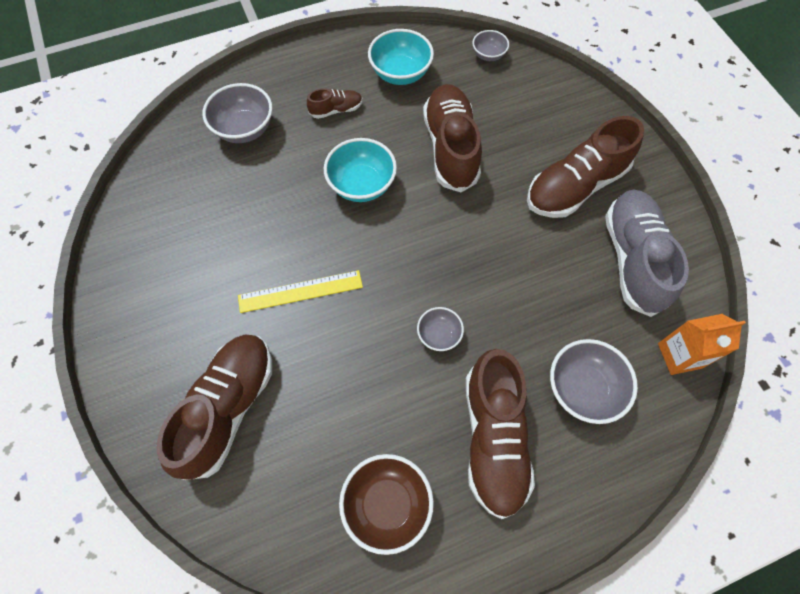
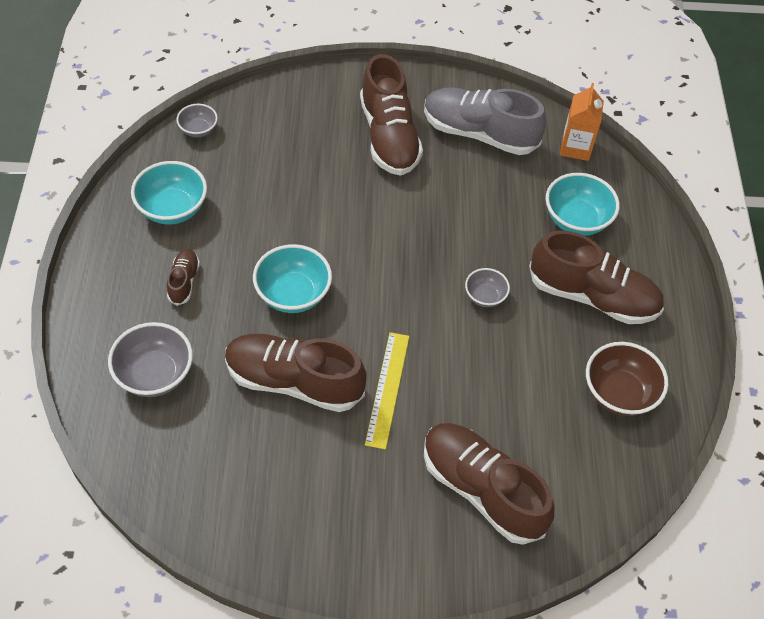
camera: 70 degrees left, 10 degrees down
(450, 148) = (292, 206): brown shoe -> brown shoe (294, 382)
(582, 389) = (576, 220): grey bowl -> turquoise bowl

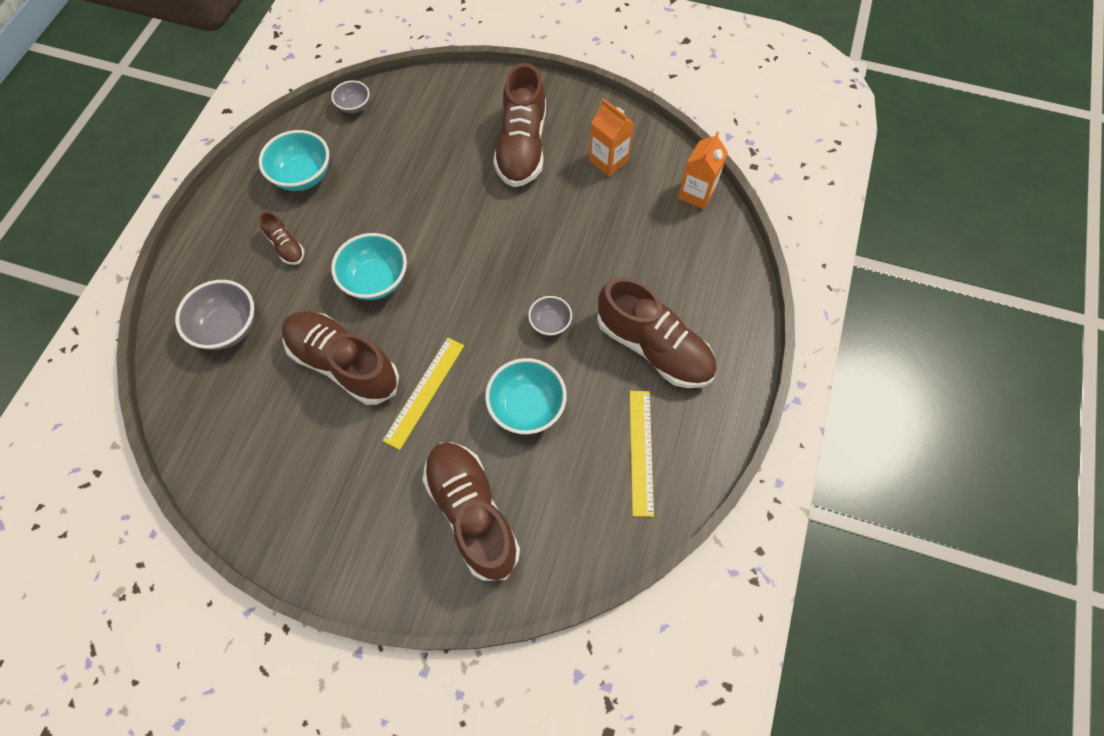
camera: 20 degrees right, 10 degrees up
(184, 282) = (286, 246): brown shoe -> brown shoe turned 120 degrees clockwise
(479, 133) = (608, 160): grey shoe -> orange carton
(576, 220) = (668, 266): turquoise bowl -> turquoise bowl (527, 407)
(619, 393) = (641, 451): brown bowl -> yellow ruler

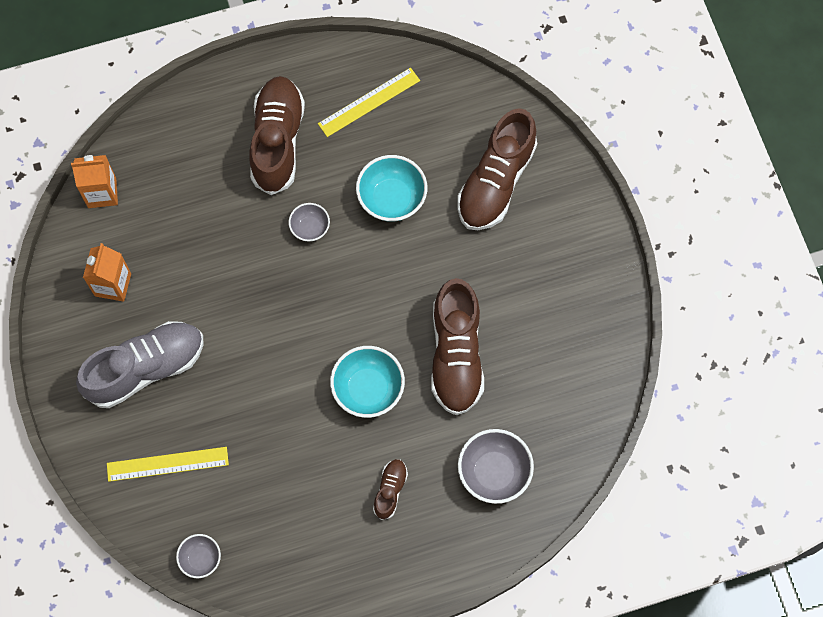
camera: 125 degrees left, 5 degrees up
(303, 176) = (311, 538): turquoise bowl -> none
(424, 392) = (434, 278): yellow ruler -> yellow ruler (167, 464)
(522, 146) = (146, 368): brown shoe -> grey shoe

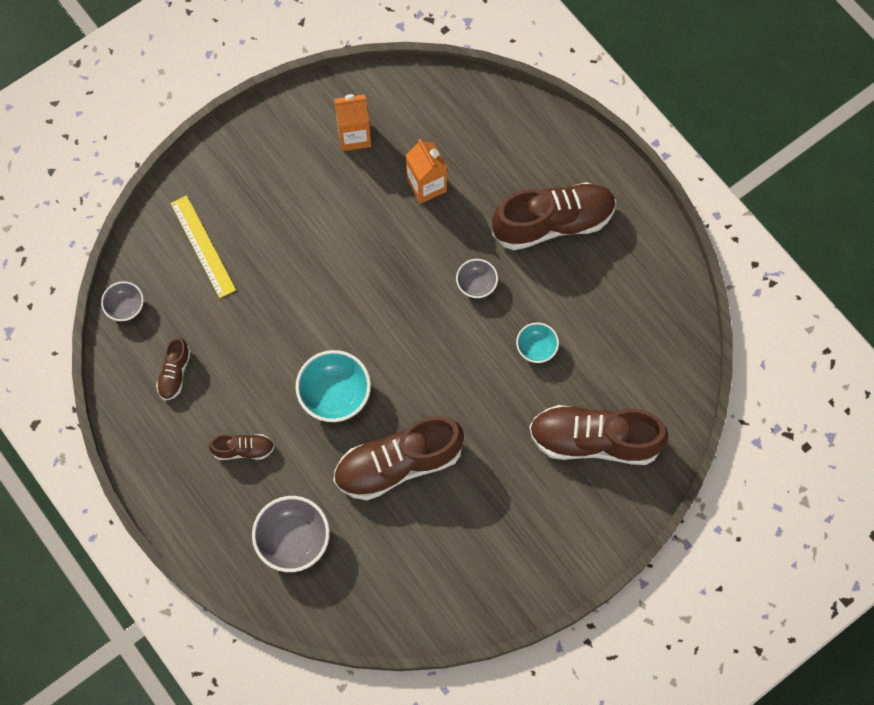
camera: 70 degrees right, 0 degrees up
(102, 193) = (439, 92): orange carton -> orange carton (426, 185)
(146, 368) = (285, 194): grey shoe -> none
(289, 531) = (175, 373): none -> brown shoe
(369, 102) = (629, 291): yellow ruler -> none
(392, 199) = (536, 348): turquoise bowl -> turquoise bowl, size x0.58

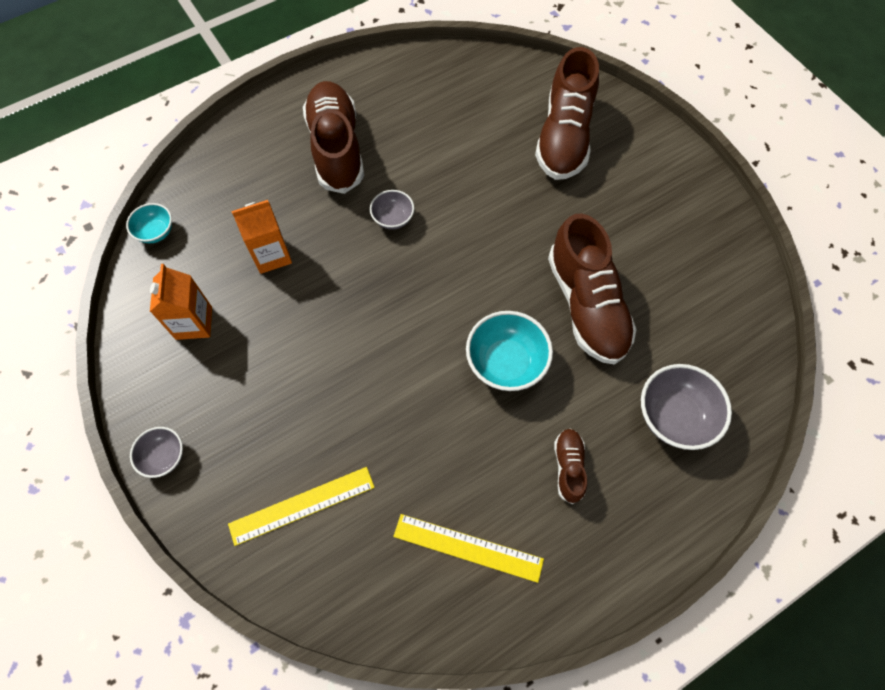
camera: 85 degrees left, 5 degrees down
(125, 307) = (371, 612): grey bowl -> grey bowl (164, 457)
(175, 373) = (468, 547): brown shoe -> yellow ruler
(536, 348) = (467, 174): turquoise bowl -> turquoise bowl (156, 232)

